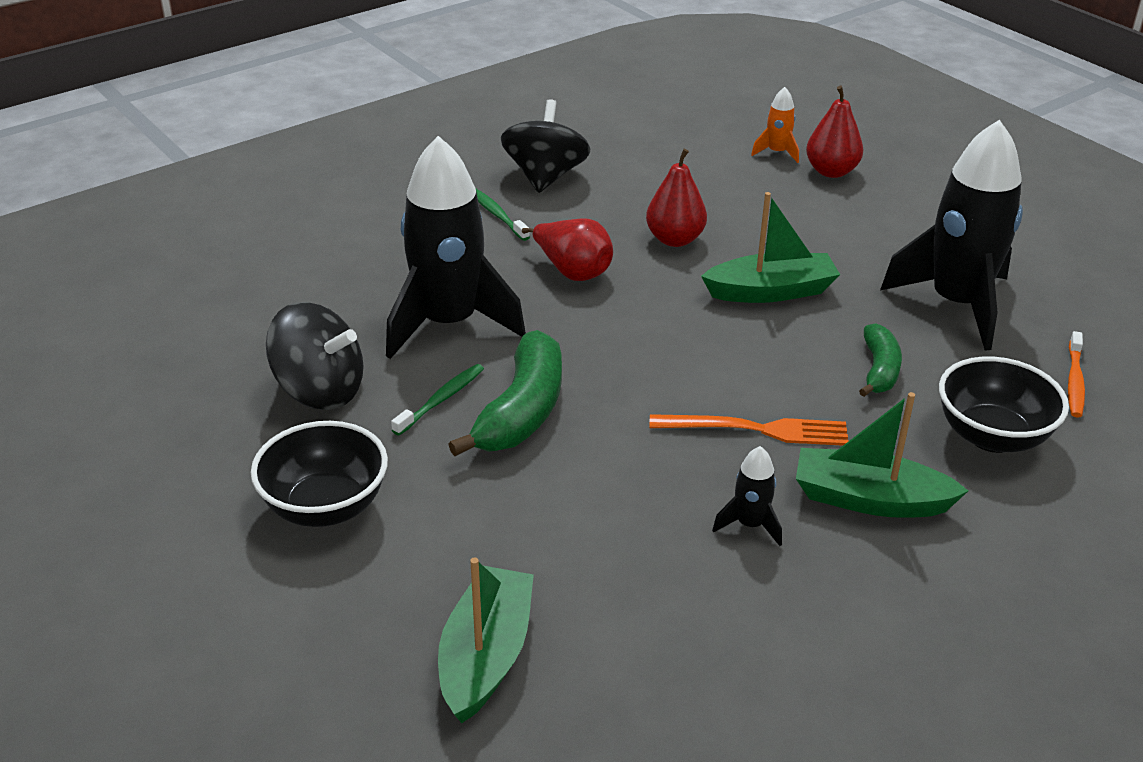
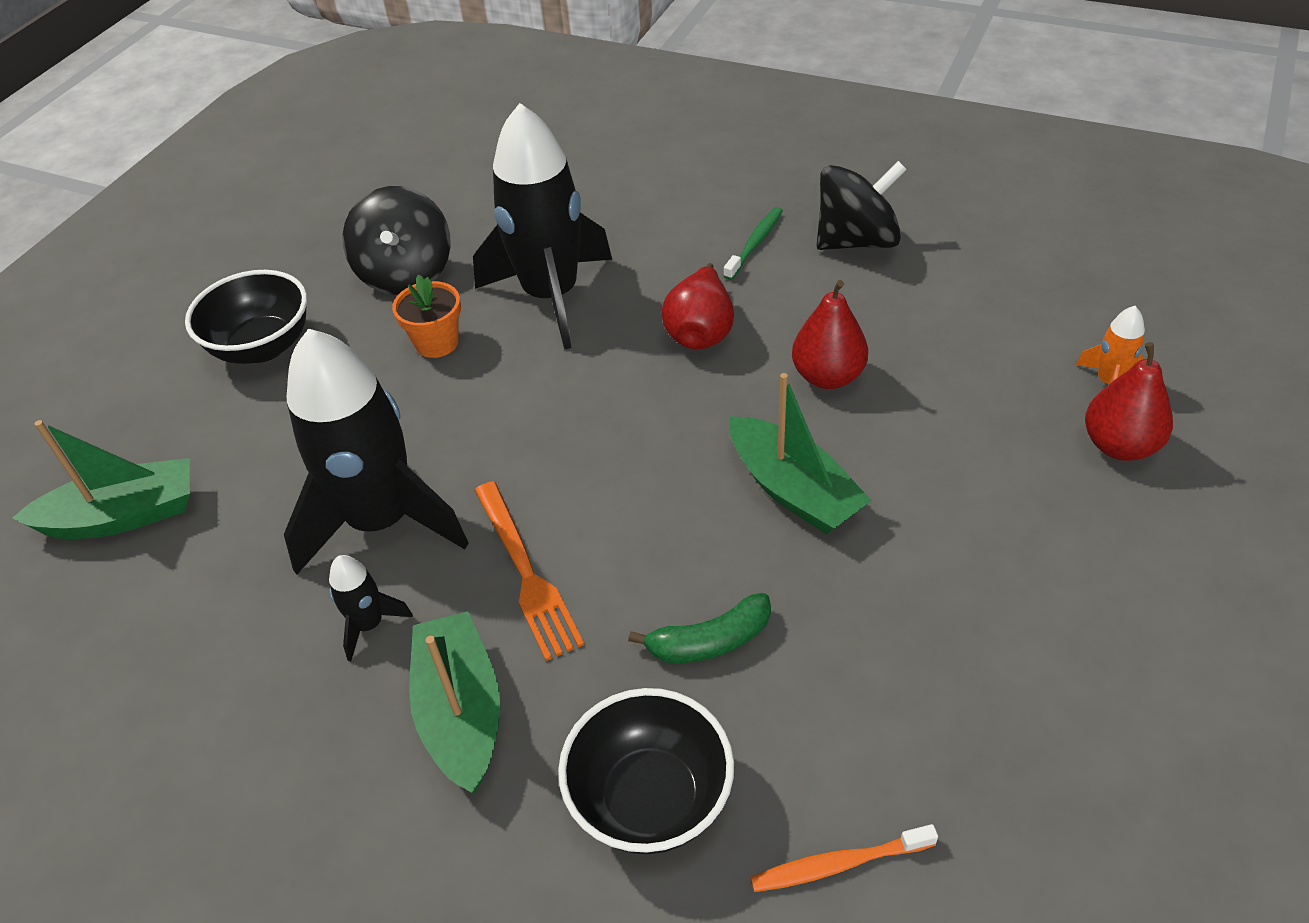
camera: 65 degrees right, 10 degrees up
(441, 400) = (437, 343): green toothbrush -> orange flower pot
(521, 411) = (451, 397): green banana -> none
(957, 304) = (917, 675): black rocket -> black rocket (382, 521)

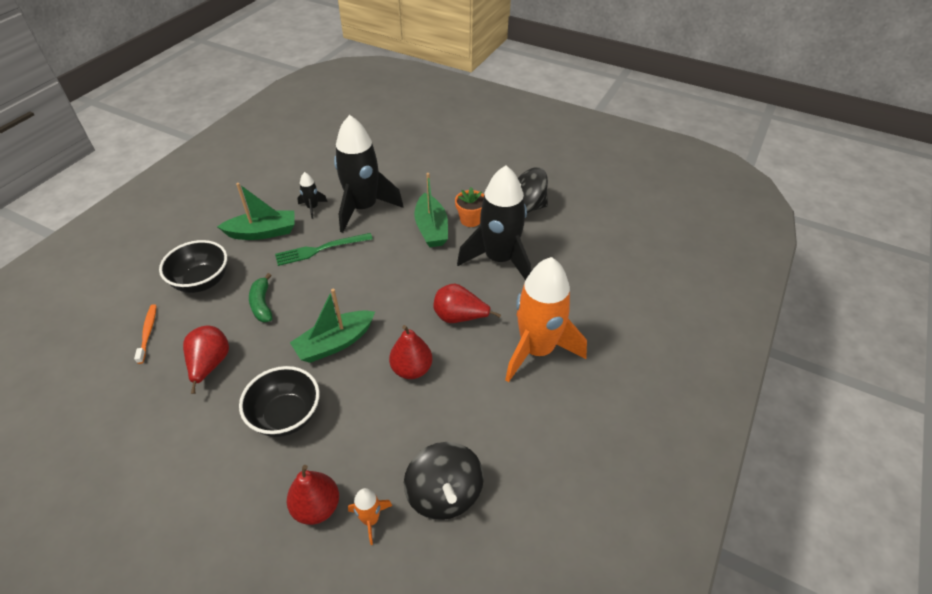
camera: 90 degrees right, 0 degrees up
(123, 516) = (389, 144): green boat -> green boat (431, 228)
(262, 347) = (478, 168): black bowl -> black bowl (286, 416)
(526, 573) = (320, 249): orange fork -> green fork
(755, 243) = (537, 350): green toothbrush -> orange rocket
(857, 241) = (535, 404): black spinning top -> black spinning top (444, 494)
(898, 689) = (210, 365): none -> red pear

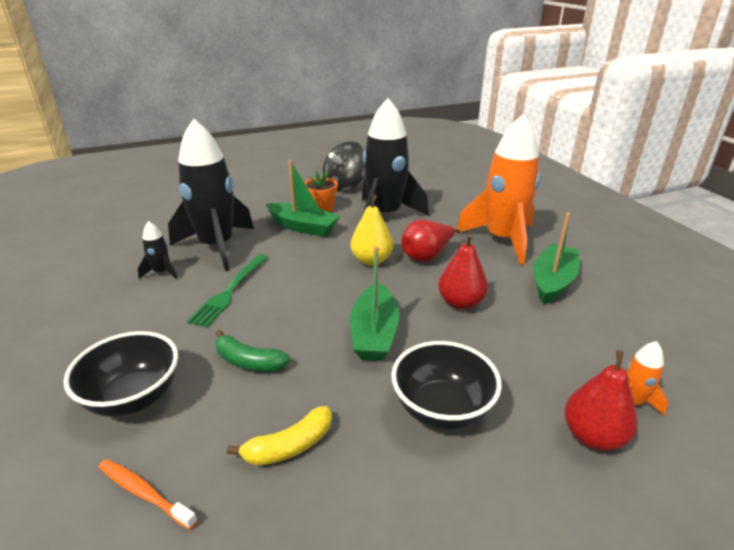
camera: 50 degrees left, 15 degrees down
(210, 365) = (289, 446): red pear -> yellow banana
(263, 232) = (137, 317): green boat -> green boat (553, 282)
(422, 291) = (371, 260): none -> yellow pear
(444, 494) = (625, 344): black spinning top -> none

